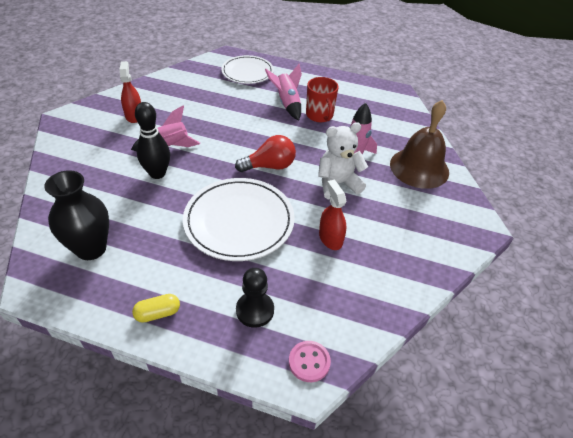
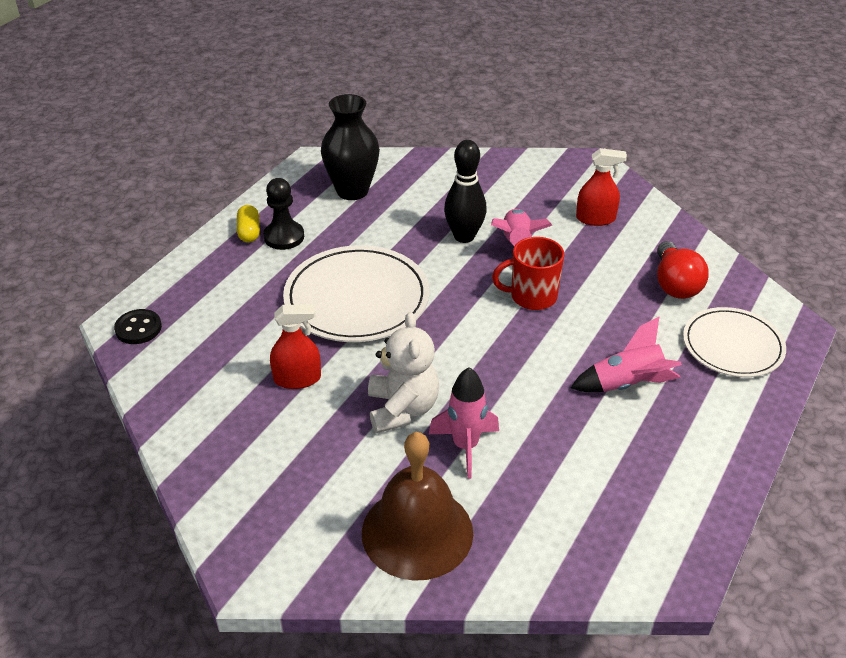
camera: 105 degrees right, 5 degrees down
(255, 310) = (220, 297): black pawn -> black pawn (284, 237)
(269, 166) = (459, 340): red light bulb -> red light bulb (675, 284)
(309, 362) = (138, 328): pink button -> black button
(319, 115) = (588, 423): red mug -> red mug (532, 296)

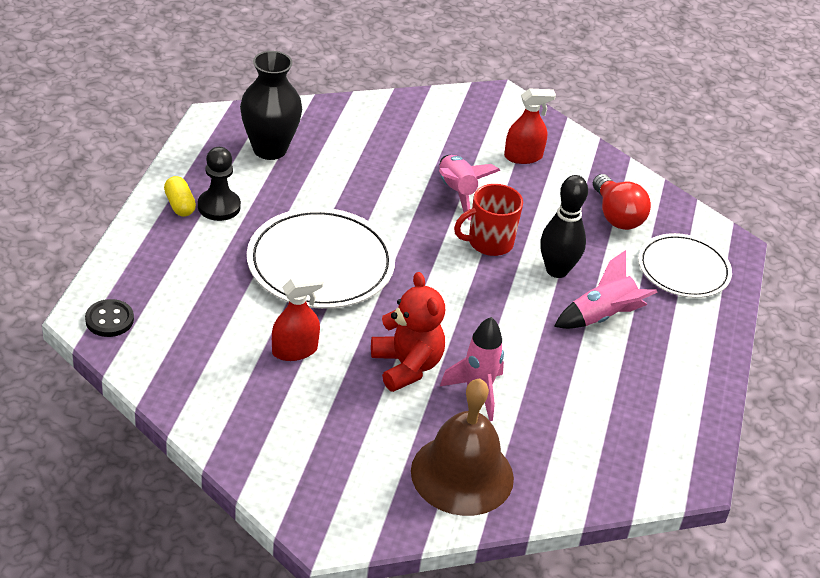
camera: 20 degrees left, 0 degrees up
(402, 409) = (406, 366): white teddy bear -> red teddy bear
(464, 236) = (402, 188): black bowling pin -> black bowling pin (557, 270)

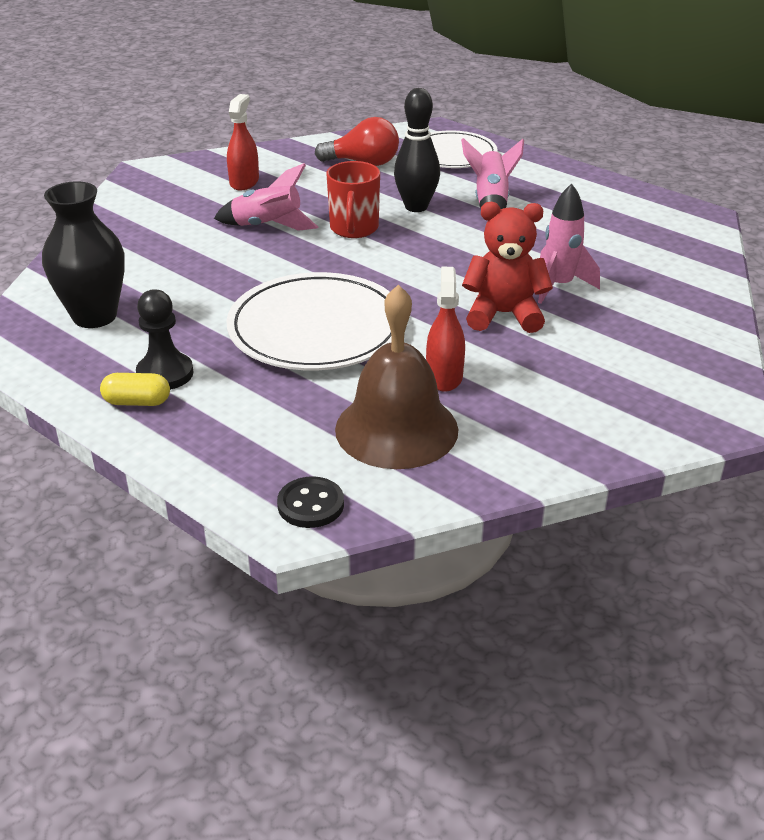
camera: 60 degrees left, 5 degrees down
(462, 474) = (665, 321): brown bell -> brown bell (396, 429)

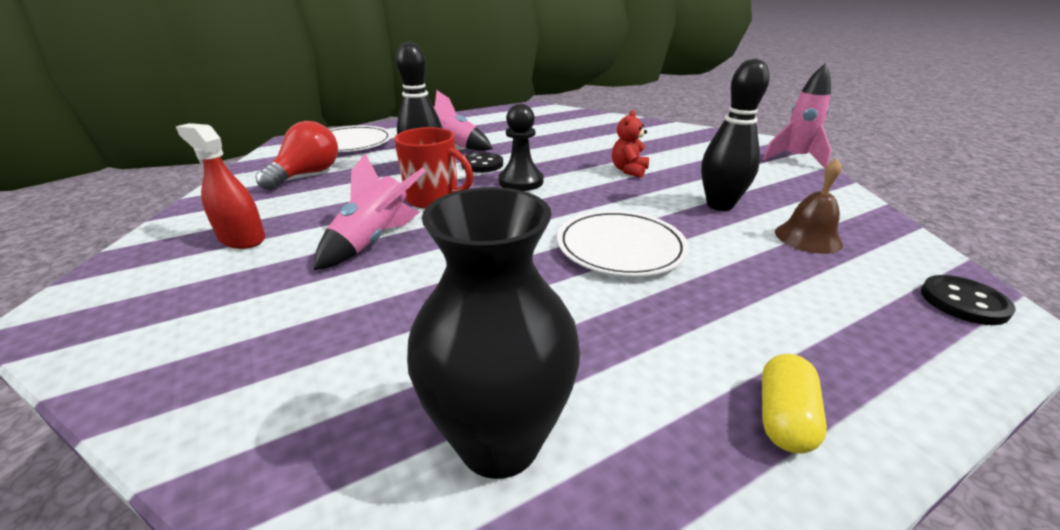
camera: 70 degrees left, 5 degrees down
(165, 374) = (703, 375): black pawn -> black pawn (521, 182)
(316, 328) = (620, 247): white plate -> white plate, size x0.66
(396, 429) = (808, 237): brown bell -> brown bell, size x0.53
(444, 376) = (719, 205): red spray bottle -> black bowling pin
(451, 231) = (482, 164): none -> black button
(504, 315) = (629, 170): red teddy bear -> red teddy bear, size x0.59
(559, 286) = (596, 149): pink rocket -> pink rocket (794, 159)

